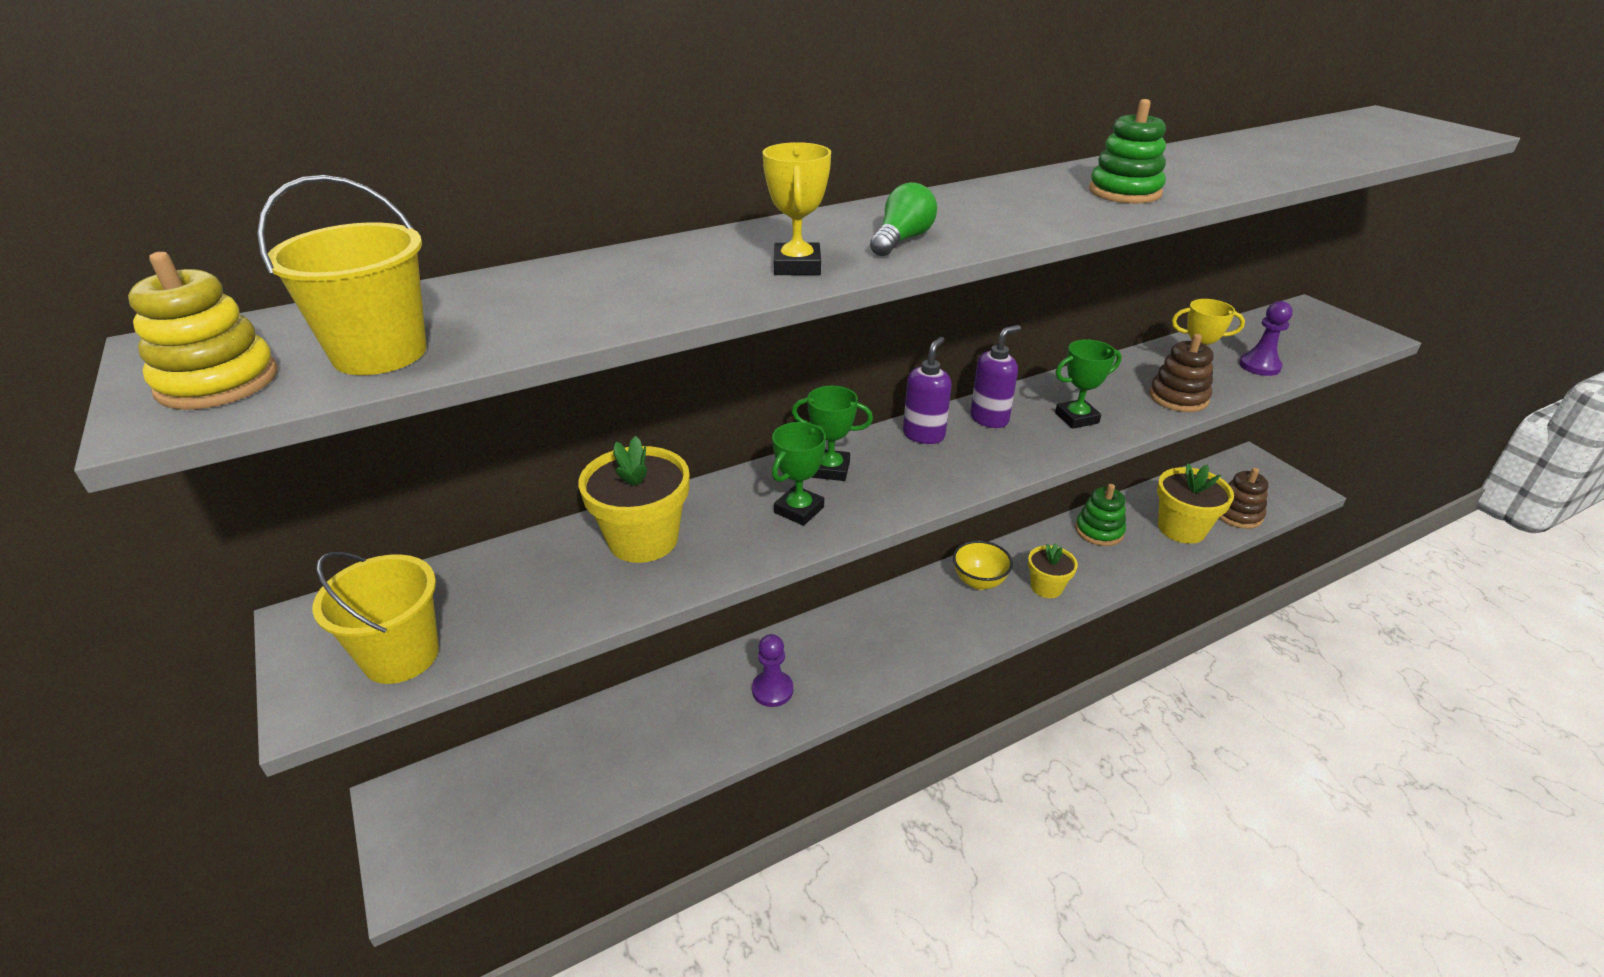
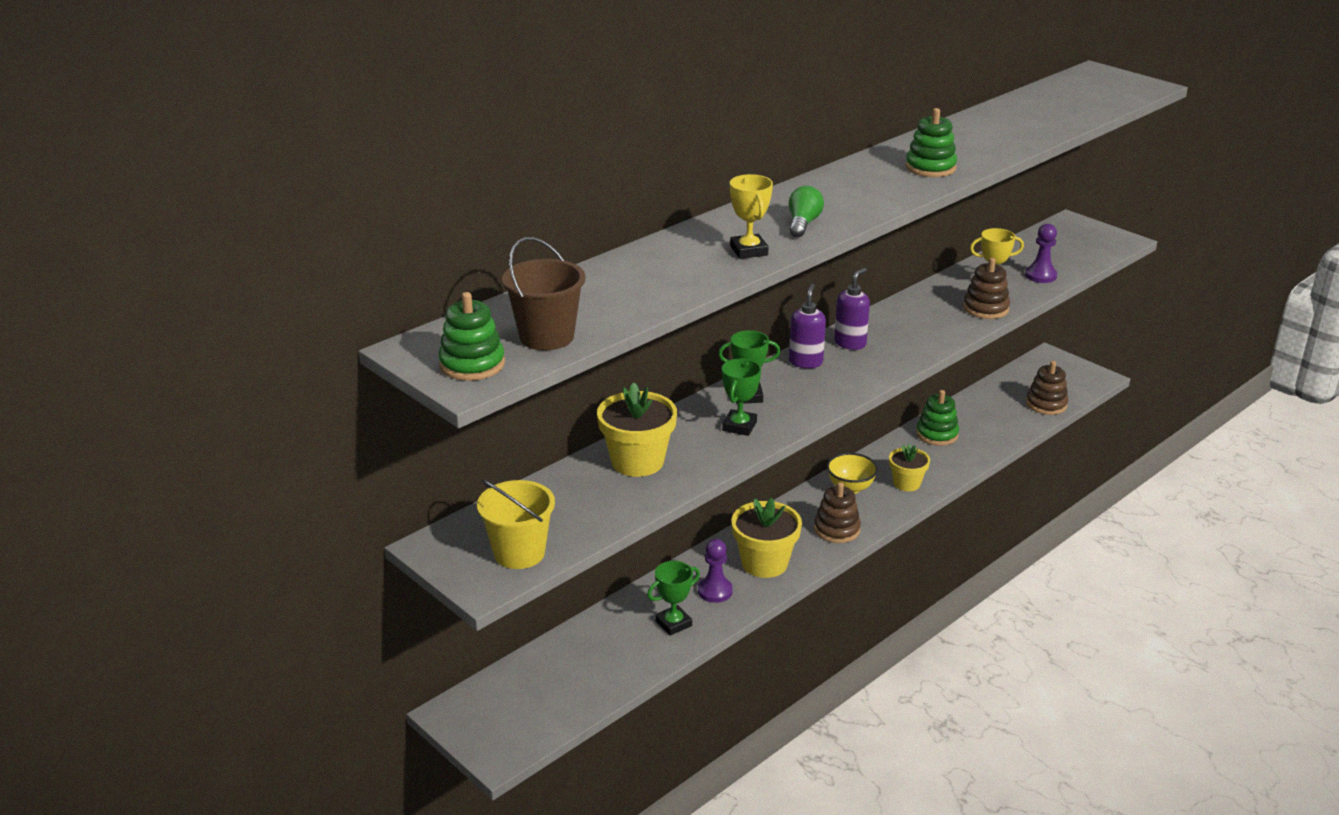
camera: 15 degrees left, 5 degrees down
(218, 382) = (472, 364): yellow stacking toy -> green stacking toy
(380, 353) = (546, 337): yellow bucket -> brown bucket
(945, 633) = (837, 529): none -> brown stacking toy
(1076, 418) = (915, 334): green trophy -> green trophy (673, 623)
(1181, 528) = (1003, 422): yellow flower pot -> yellow flower pot (764, 563)

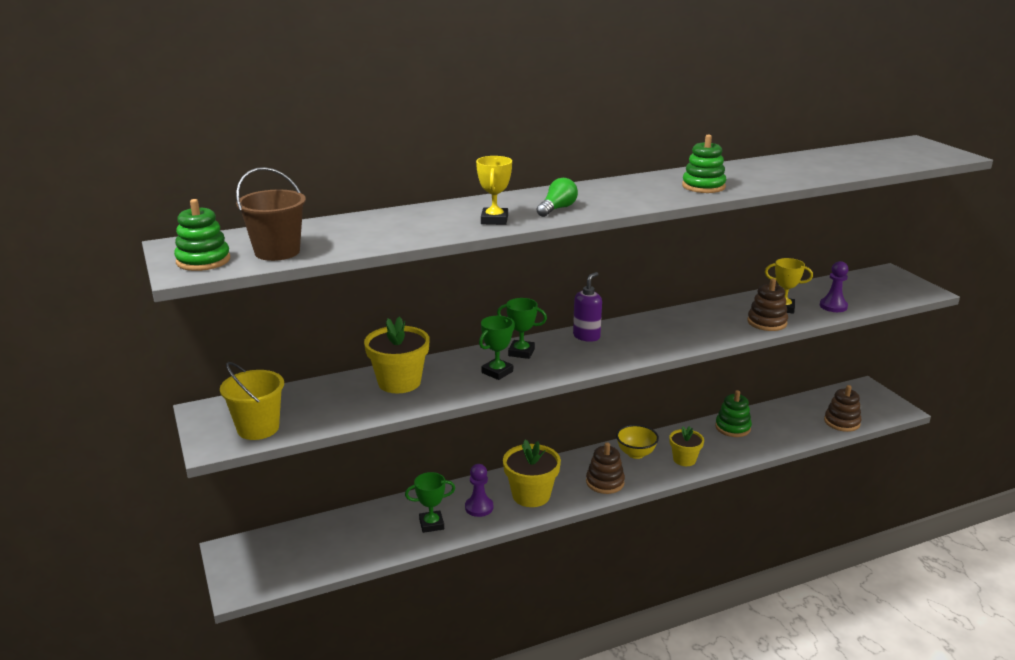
camera: 20 degrees right, 5 degrees down
(850, 343) = (633, 329): purple soap dispenser -> none

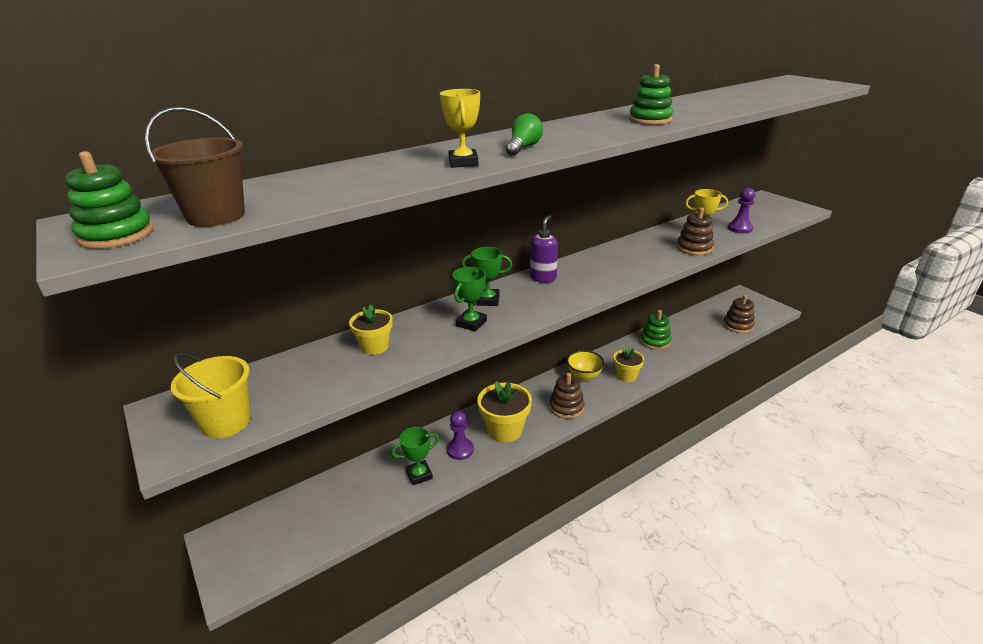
camera: 10 degrees left, 5 degrees up
(399, 382) = (375, 346): yellow flower pot -> yellow flower pot, size x0.63

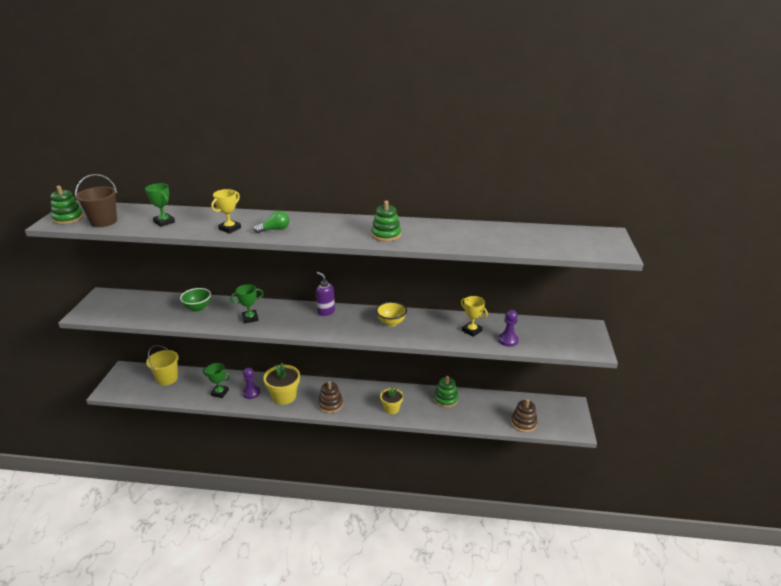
camera: 40 degrees right, 0 degrees up
(226, 422) = (108, 312): yellow bucket -> yellow bucket (167, 378)
(375, 346) = (198, 308): yellow flower pot -> green bowl
(488, 300) = (278, 310): green trophy -> green trophy (164, 222)
(543, 278) = (326, 312): purple soap dispenser -> purple soap dispenser turned 105 degrees counterclockwise
(584, 376) = (368, 394): yellow bowl -> yellow bowl (391, 323)
(694, 248) = (445, 337): brown stacking toy -> none

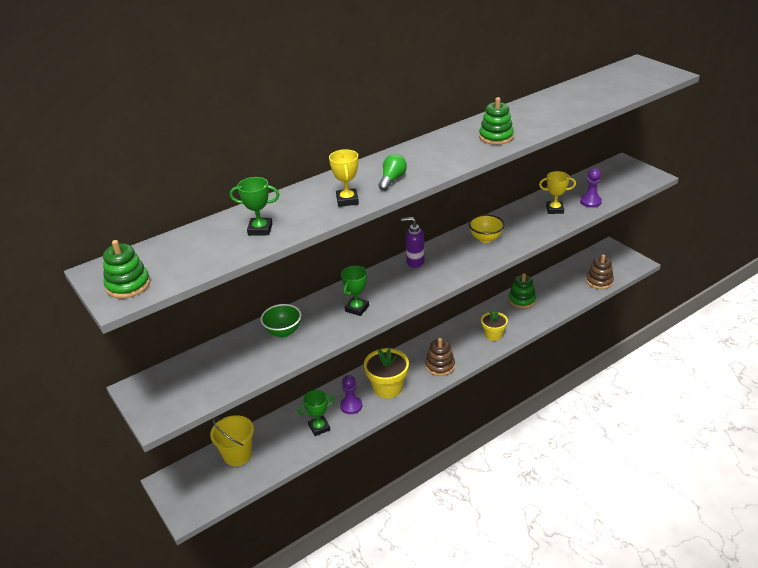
camera: 40 degrees left, 5 degrees up
(103, 222) = (185, 265): brown bucket -> none

